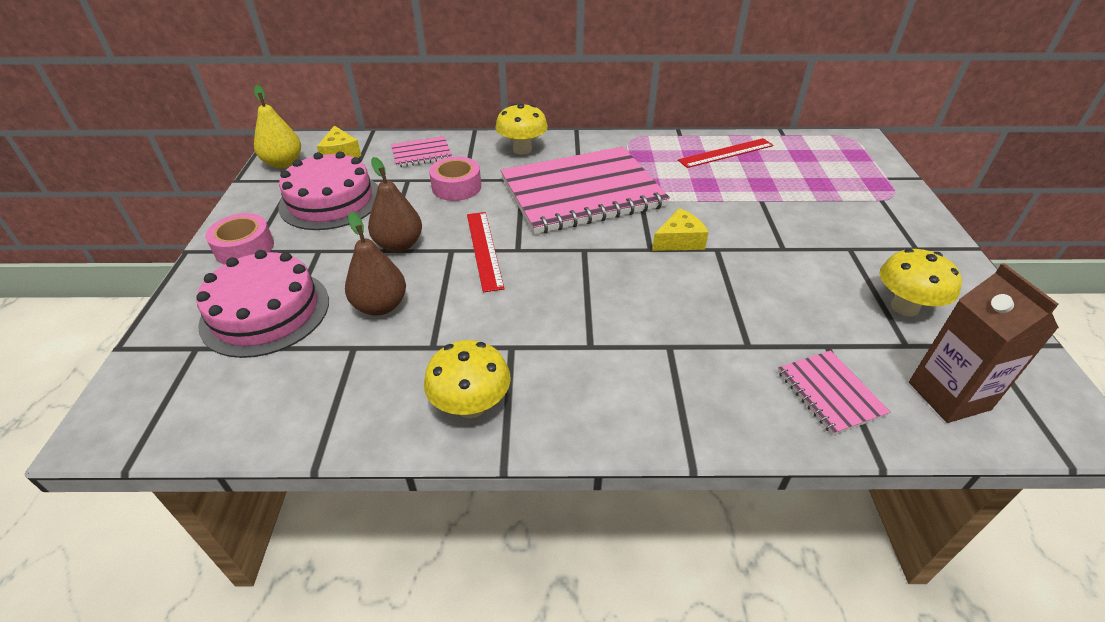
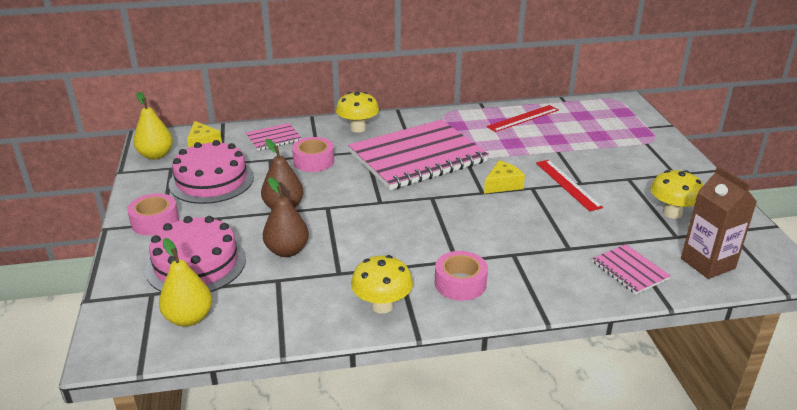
camera: 10 degrees left, 10 degrees down
(223, 391) = (189, 318): none -> yellow pear
(484, 249) = (353, 204): red ruler -> red ruler (567, 184)
(586, 383) = (460, 283): none -> pink tape

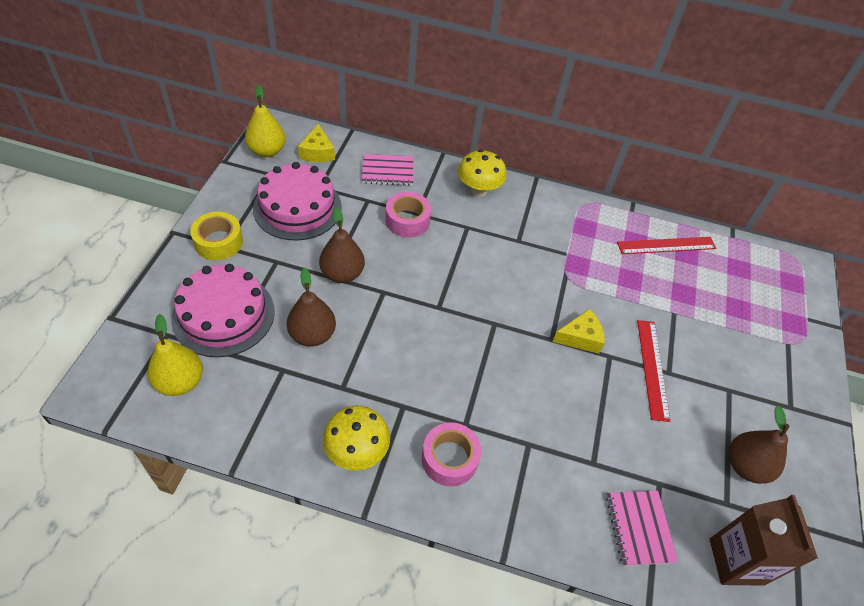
camera: 20 degrees right, 20 degrees up
(155, 222) = (218, 242): pink tape -> yellow tape
(417, 157) = (515, 258): pink notebook -> none
(672, 213) = (745, 466): yellow mushroom -> brown pear

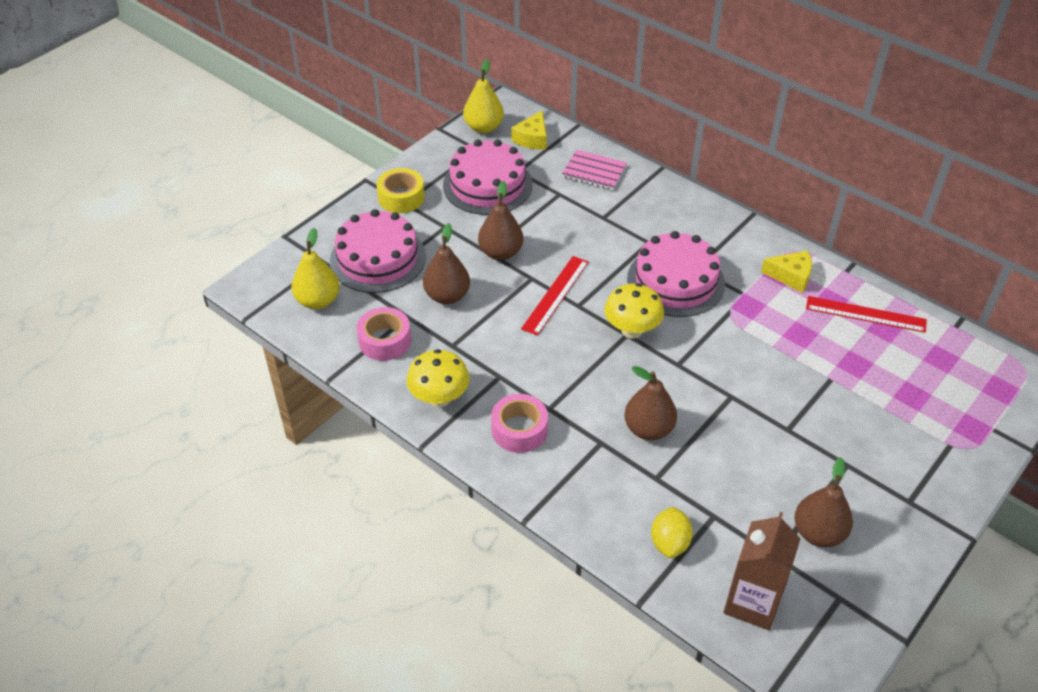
camera: 30 degrees right, 5 degrees down
(407, 220) = (589, 221): pink tape -> pink tape (385, 341)
(478, 190) = (681, 211): yellow mushroom -> yellow mushroom (631, 330)
(508, 258) = (675, 281): none -> pink cake
(561, 414) = (648, 429): none -> brown pear
(580, 337) = (710, 371): yellow cheese -> yellow cheese (791, 276)
(639, 528) = (669, 543): pink notebook -> yellow lemon
(652, 368) = (771, 420): red ruler -> red ruler (555, 295)

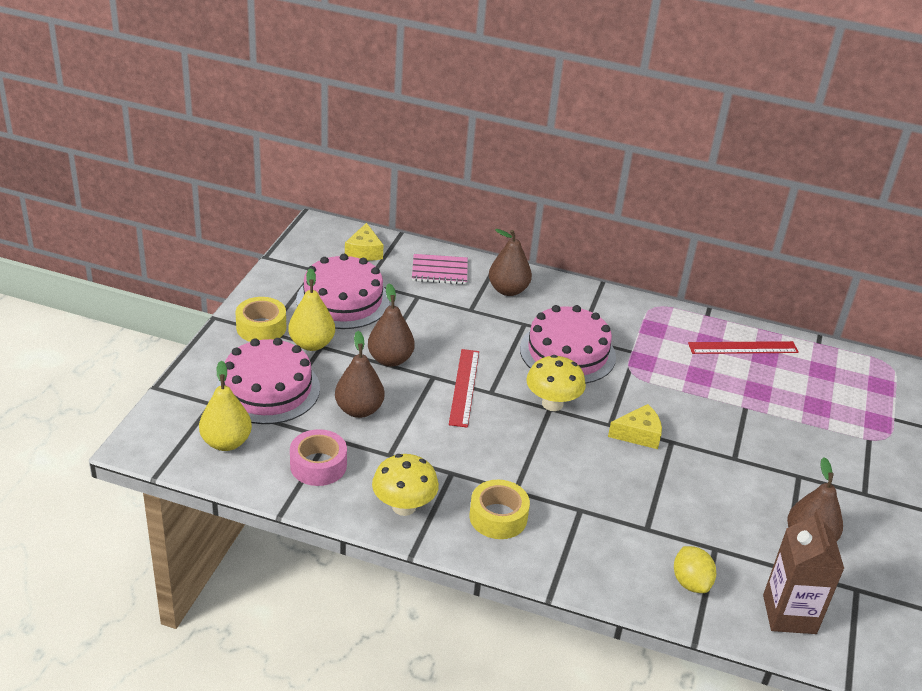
camera: 25 degrees left, 10 degrees down
(483, 127) = (310, 249): yellow pear -> yellow pear (312, 344)
(519, 430) = (498, 517): pink tape -> yellow tape
(648, 429) = (616, 487): brown pear -> brown pear (508, 290)
(791, 276) = (664, 329): yellow cheese -> yellow cheese (638, 434)

